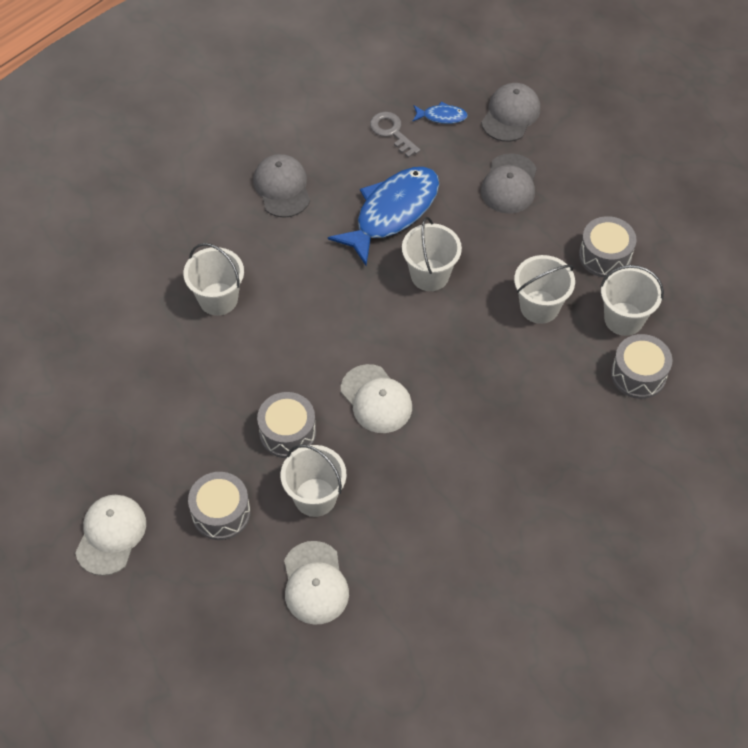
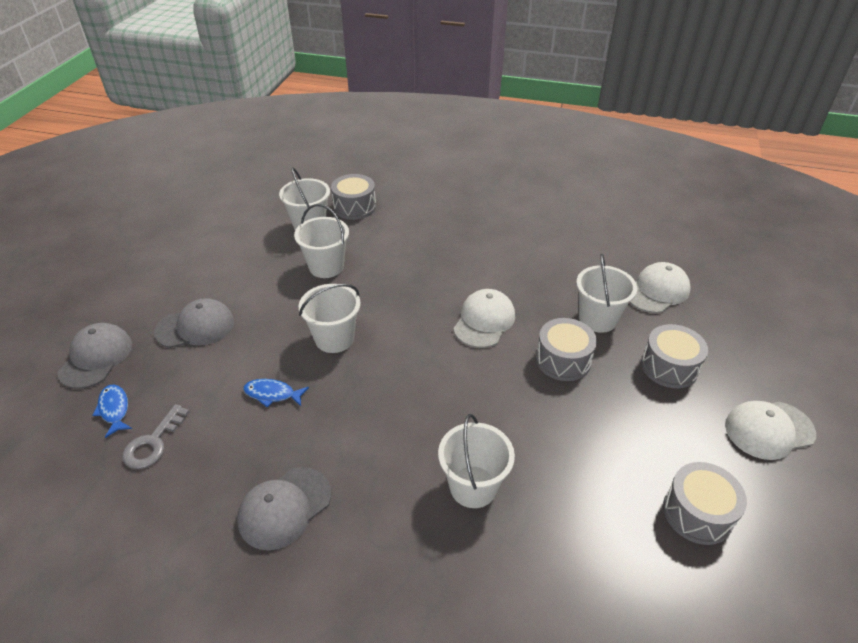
camera: 120 degrees left, 15 degrees down
(392, 212) = (272, 394): blue fish -> blue fish, size x0.43
(510, 114) = (96, 358): grey cap -> grey cap turned 105 degrees clockwise
(605, 256) = (252, 250): grey drum -> grey drum (697, 513)

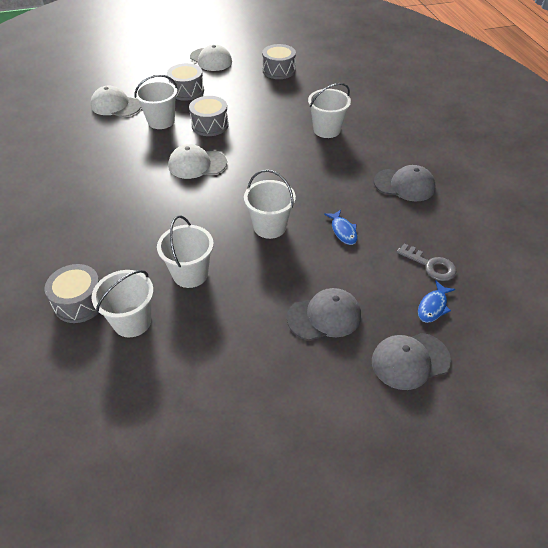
camera: 120 degrees left, 5 degrees up
(153, 443) = (430, 265): grey key -> grey key turned 45 degrees clockwise
(195, 327) = (324, 316): grey cap -> grey cap turned 120 degrees clockwise

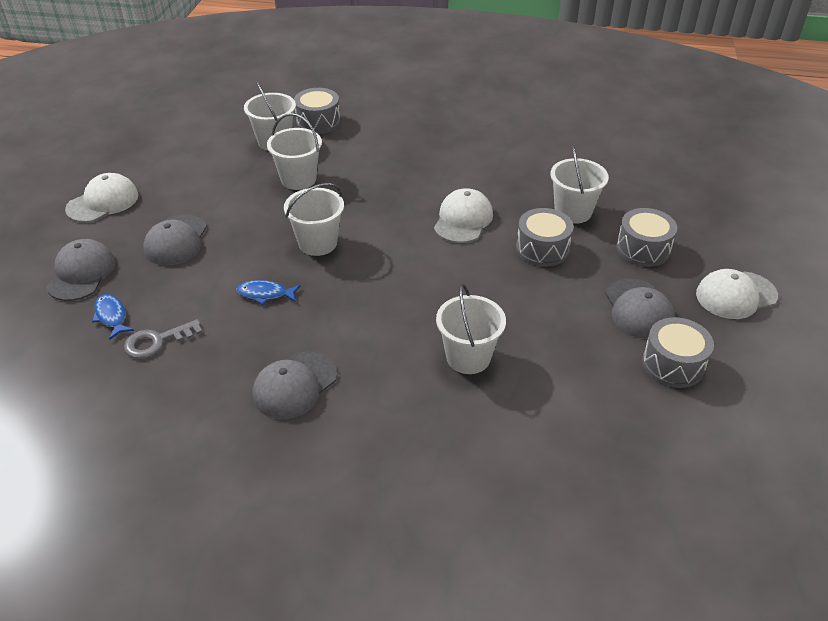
camera: 115 degrees right, 5 degrees down
(116, 105) = (628, 184): white cap -> white cap (103, 202)
(244, 85) = (638, 309): none -> grey cap

